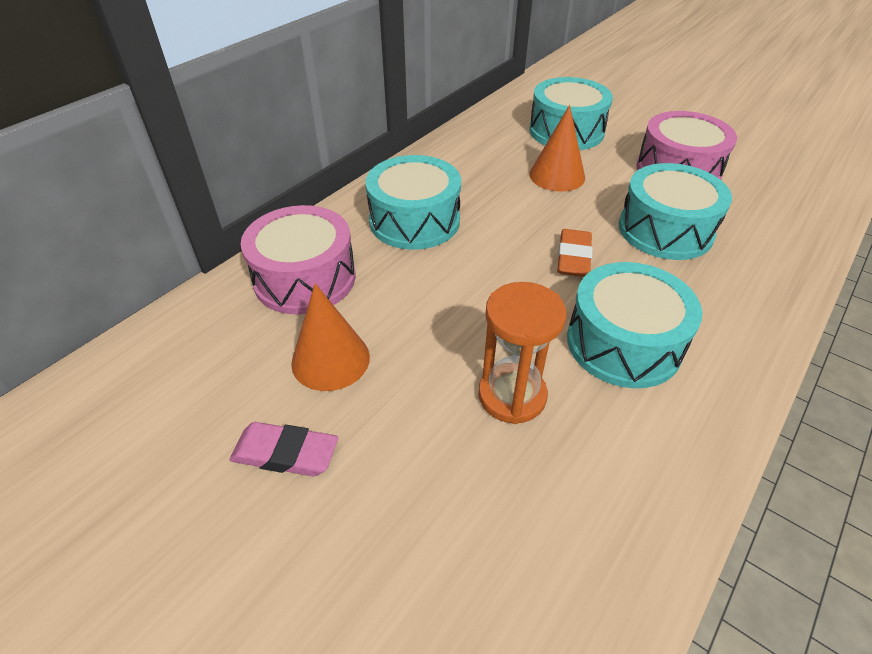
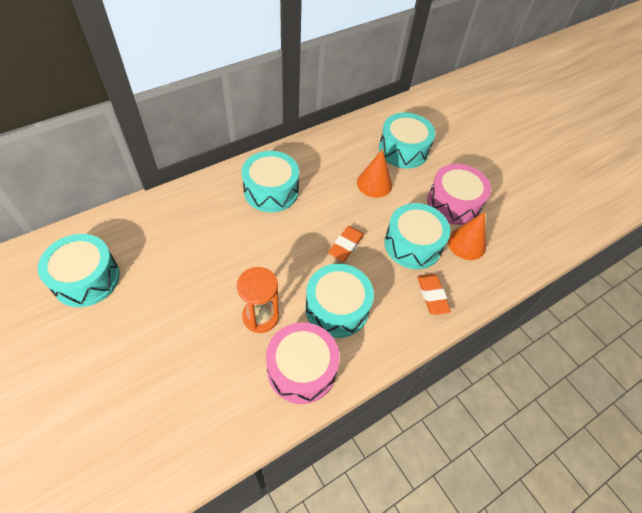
camera: 15 degrees right, 10 degrees up
(153, 438) = (86, 278): none -> turquoise drum
(285, 453) = (140, 307): pink eraser -> none
(305, 278) = (193, 211): pink drum -> pink drum (302, 369)
(330, 359) = (183, 265): orange cone -> orange cone (466, 243)
(744, 284) = (432, 296): none -> orange eraser

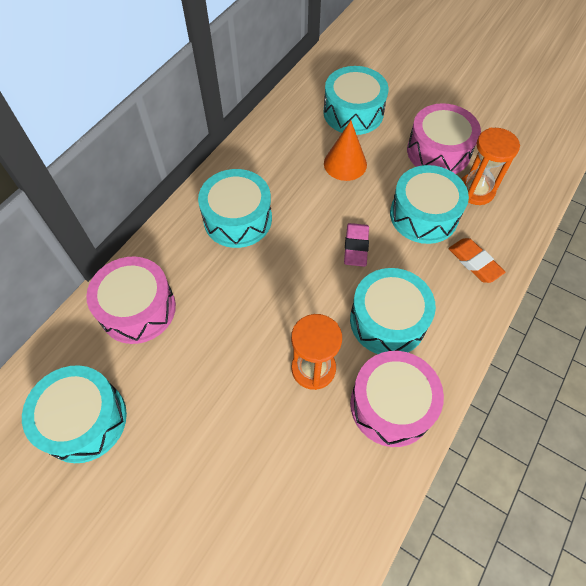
camera: 20 degrees left, 5 degrees up
(165, 222) = (138, 309): none -> pink drum
(346, 245) = (356, 247): orange eraser -> pink eraser
(466, 243) = (476, 191): orange cone -> orange hourglass

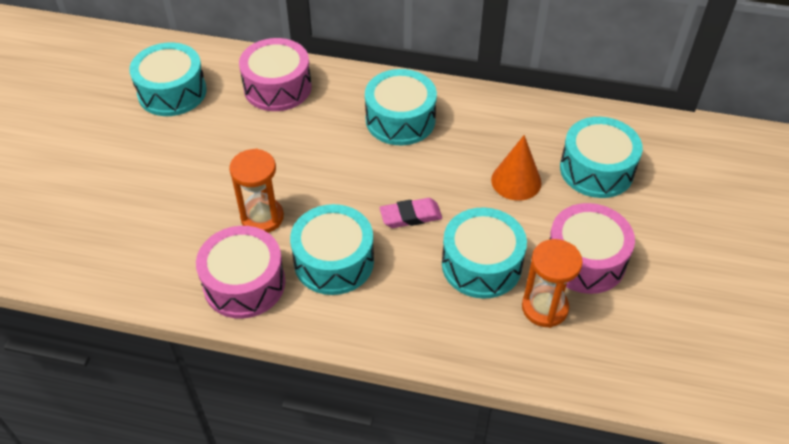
camera: 70 degrees right, 10 degrees down
(474, 262) = (439, 323): orange eraser -> none

